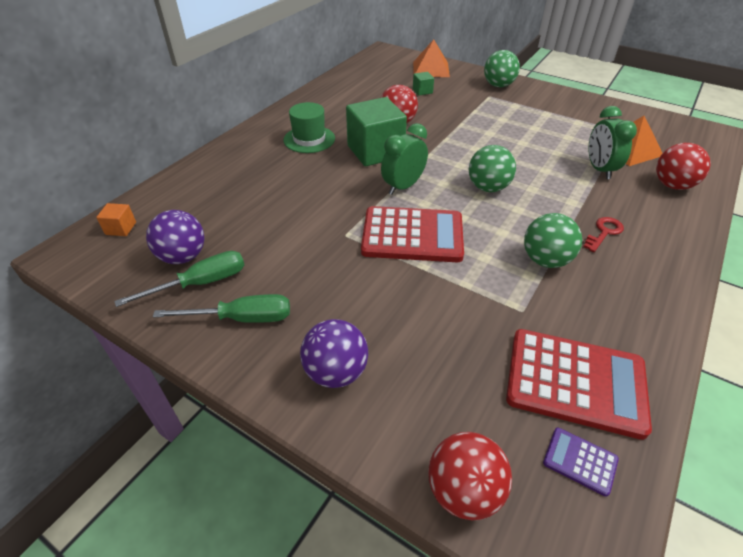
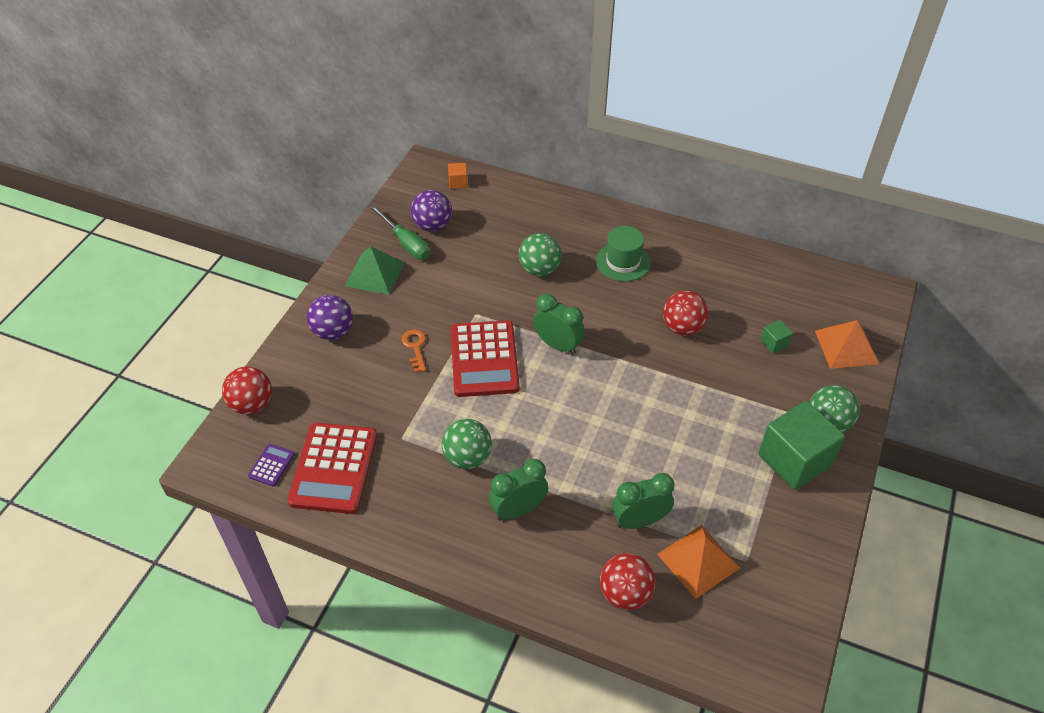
camera: 80 degrees right, 5 degrees up
(242, 318) = (375, 274): green screwdriver -> green pyramid
(375, 151) = (616, 316): green cube -> green cube (794, 460)
(384, 288) = (415, 347): none -> orange key
(488, 188) = (573, 413): green ball -> green ball (539, 269)
(604, 232) = (518, 510): red key -> green clock

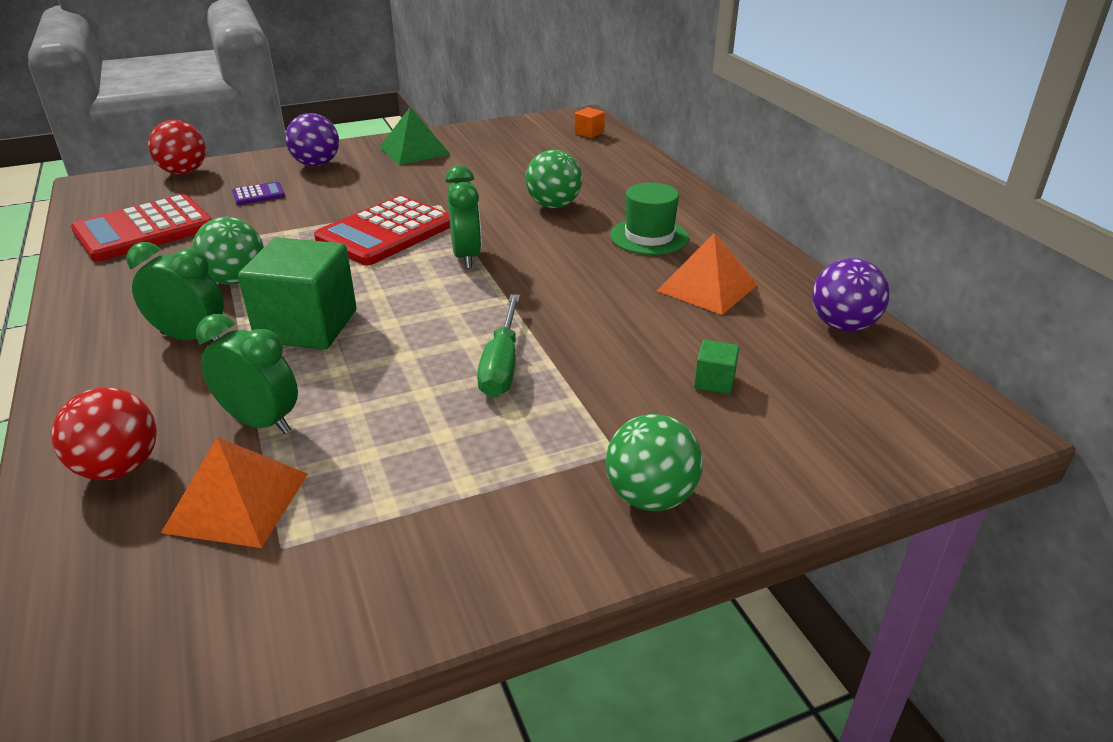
camera: 45 degrees right, 15 degrees down
(272, 465) = (118, 206): purple calculator -> purple calculator (258, 194)
(406, 243) = (474, 146): green screwdriver -> green screwdriver (502, 365)
(415, 347) = (351, 199): orange key -> none
(432, 225) = (516, 146): purple ball -> purple ball (842, 325)
(682, 327) = (621, 310): red ball -> none
(794, 460) = (533, 500): green cube -> green cube (307, 326)
(846, 347) = (820, 442): orange pyramid -> orange pyramid (707, 287)

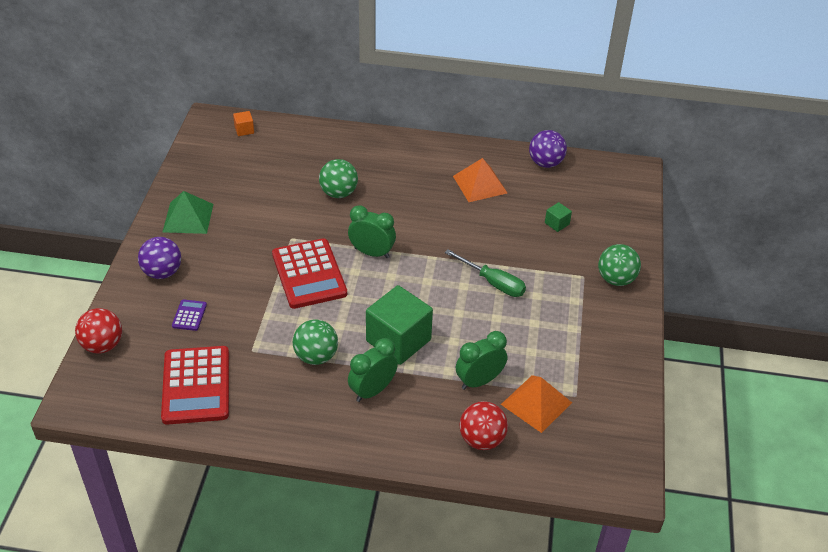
camera: 60 degrees left, 10 degrees up
(649, 237) = (411, 176): green hat -> none

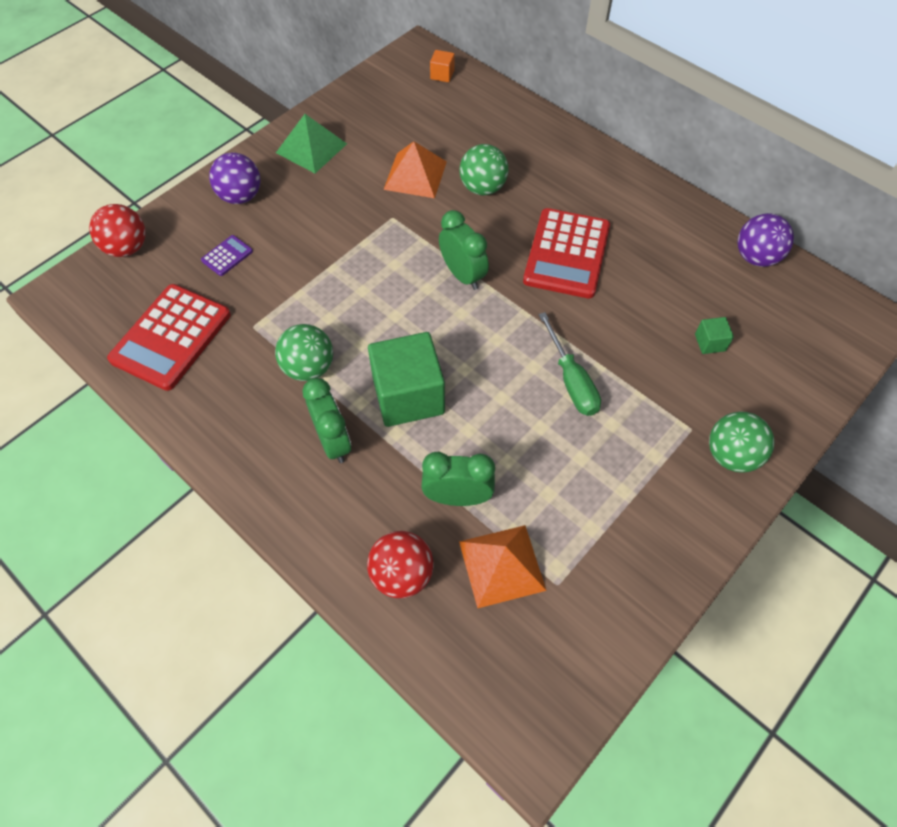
camera: 35 degrees right, 15 degrees up
(309, 274) = (377, 268): red calculator -> red calculator (566, 254)
(372, 390) = (333, 441): green clock -> green clock turned 75 degrees clockwise
(479, 184) = (652, 248): orange pyramid -> orange pyramid (415, 175)

